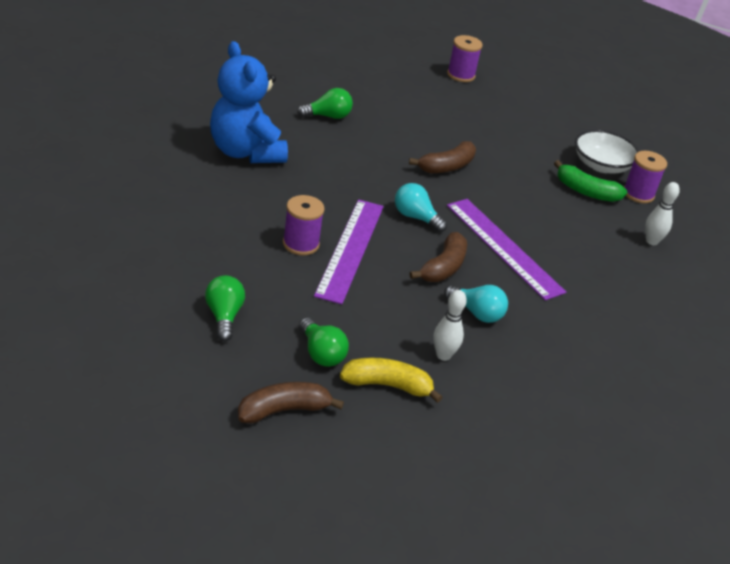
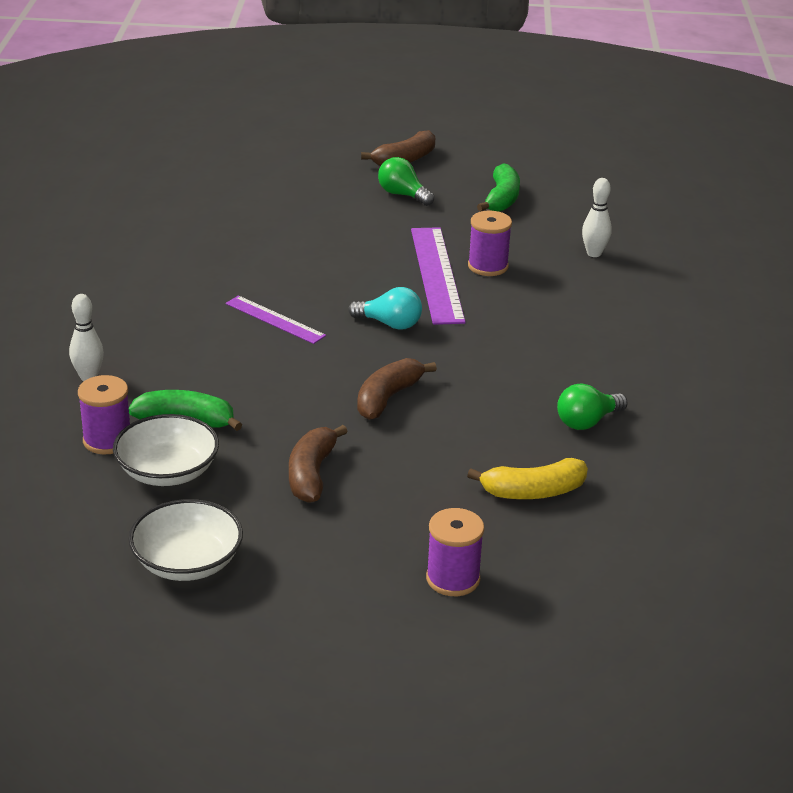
camera: 165 degrees right, 5 degrees down
(224, 316) = (502, 199): green light bulb -> green banana
(246, 152) = (632, 341): blue teddy bear -> none
(387, 385) = (335, 189): yellow banana -> yellow banana (533, 492)
(443, 267) = (332, 283): brown banana -> brown banana (311, 474)
(443, 355) = (298, 217): white bowling pin -> white bowling pin (594, 253)
(477, 313) = (280, 253): turquoise light bulb -> none
(503, 247) = (275, 319): purple ruler -> purple ruler, size x0.59
(596, 120) = (187, 562): none -> white bowl

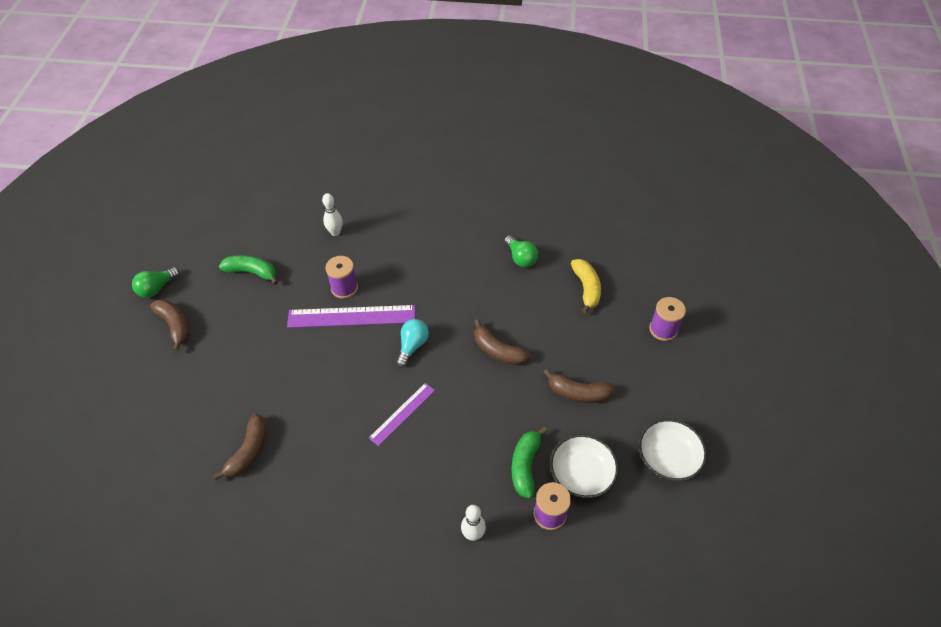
camera: 85 degrees left, 20 degrees up
(224, 220) = (249, 451): none -> brown banana
(403, 195) = (233, 330): green light bulb -> green light bulb (157, 288)

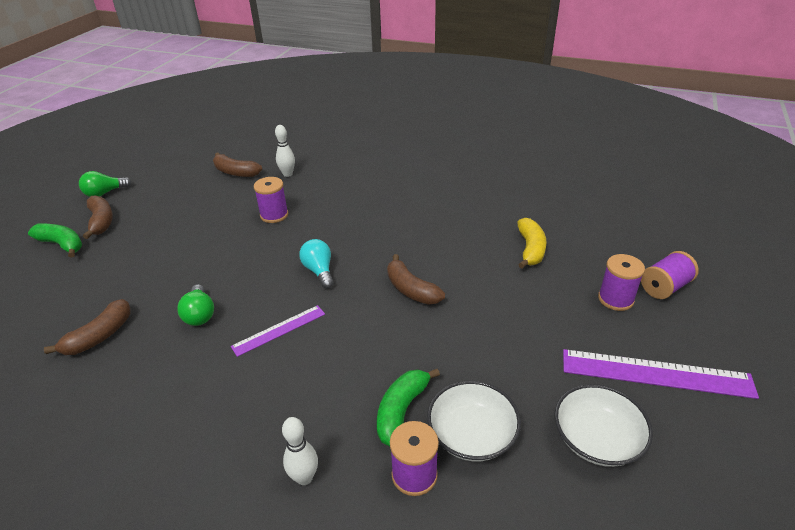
camera: 15 degrees right, 15 degrees down
(252, 272) = (195, 192): green banana -> green banana (62, 244)
(351, 316) = (269, 238): purple ruler -> purple ruler (656, 373)
(412, 346) = (319, 271): turquoise light bulb -> turquoise light bulb turned 60 degrees counterclockwise
(520, 258) = (464, 215): green light bulb -> green light bulb (200, 314)
(579, 393) = (493, 345): brown banana -> brown banana (236, 172)
(698, 310) = (664, 287): none -> purple spool

